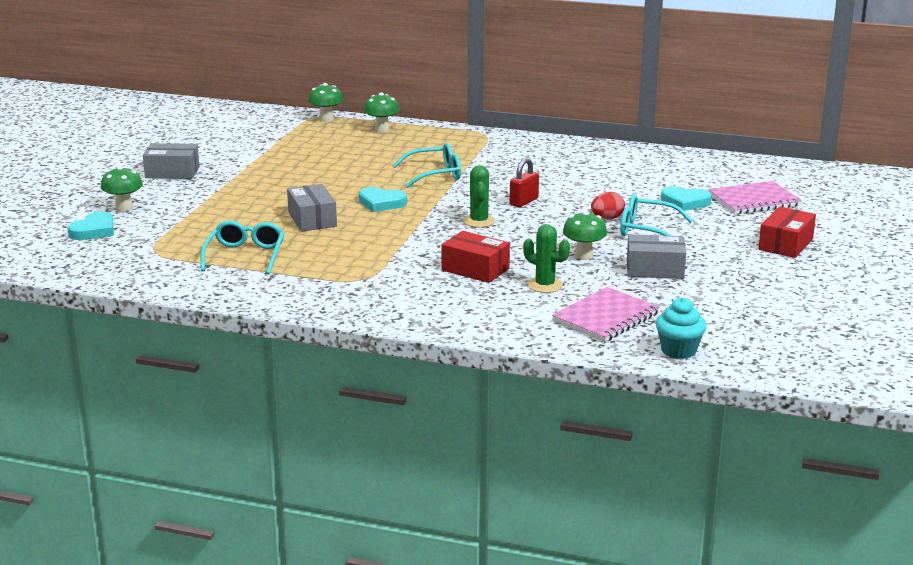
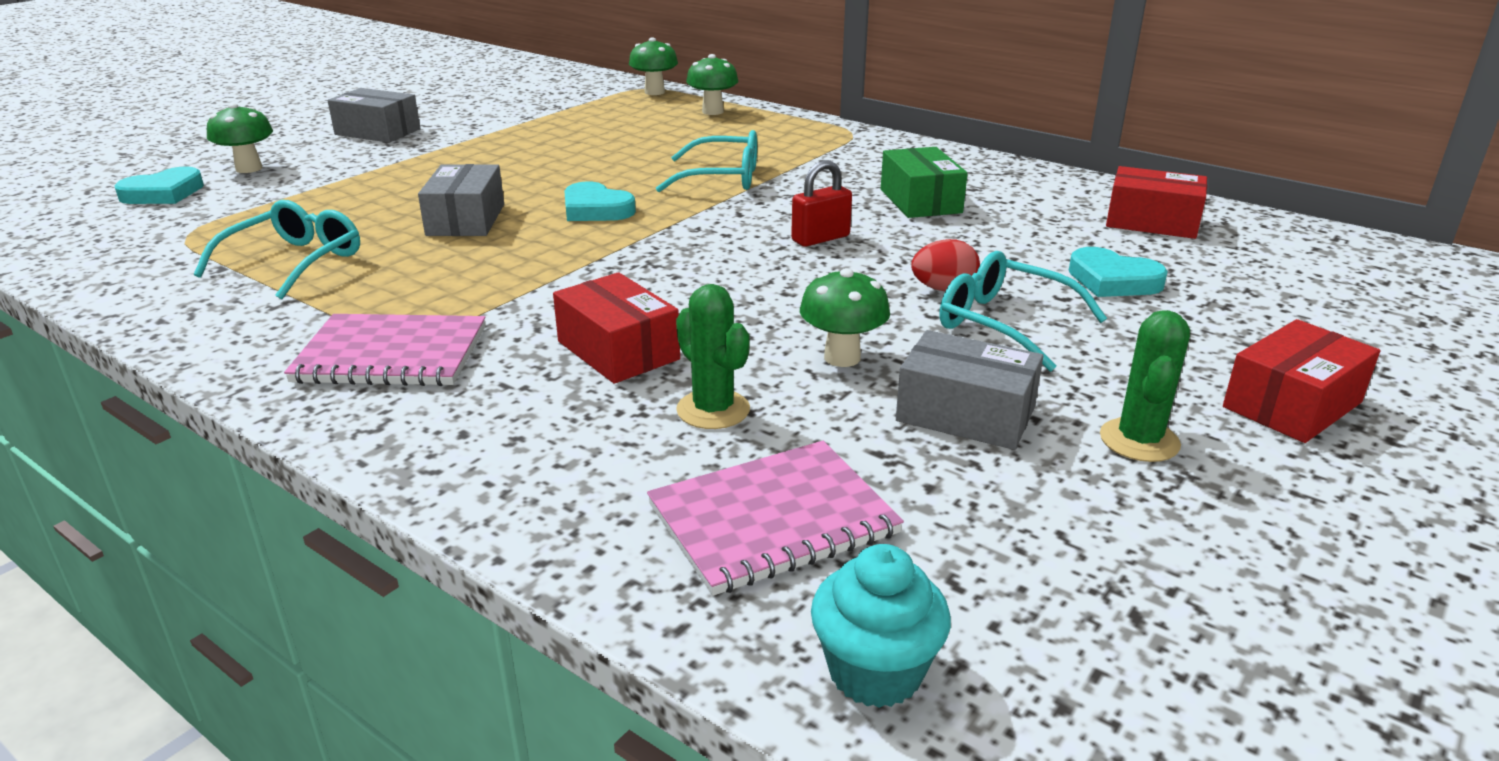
camera: 20 degrees right, 5 degrees up
(479, 221) = (714, 261): green cactus -> green cactus (1139, 440)
(560, 173) = (920, 201): none -> green box
(688, 169) = (1152, 222): none -> red box
(754, 200) = (1255, 296): pink notebook -> pink notebook (391, 354)

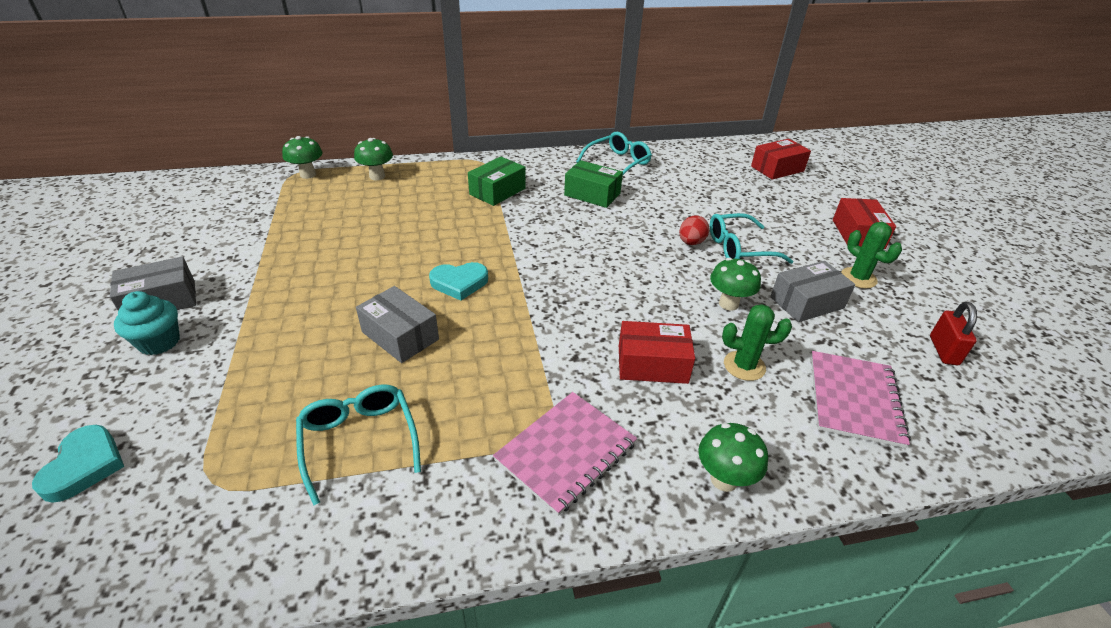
camera: 50 degrees left, 10 degrees up
(249, 168) = (117, 395): green mushroom -> green mushroom (724, 479)
(722, 178) = (480, 224): turquoise glasses -> turquoise glasses (618, 163)
(808, 161) = (497, 191): none -> green box
(820, 238) = (598, 240): red padlock -> red padlock (943, 350)
(875, 672) = (977, 431): turquoise cupcake -> turquoise cupcake (159, 342)
(1113, 280) = (728, 204): turquoise heart -> none
(1152, 222) = (686, 164): red box -> red box (777, 169)

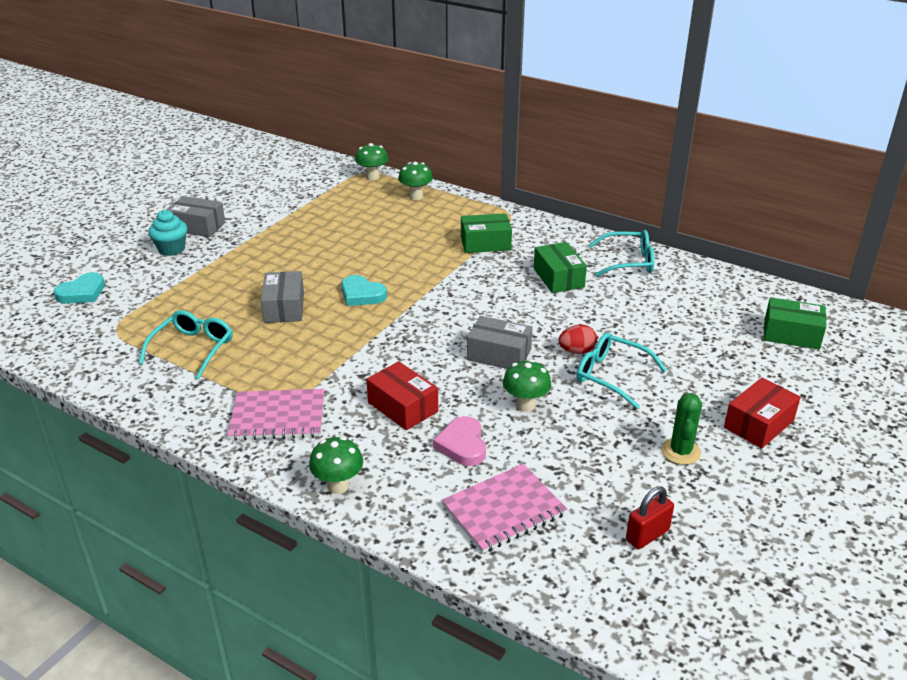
camera: 45 degrees right, 5 degrees down
(744, 366) = (462, 445): green cactus -> pink heart
(777, 169) = (791, 334): red box -> green box
(806, 302) = (593, 440): grey box -> grey box (499, 354)

